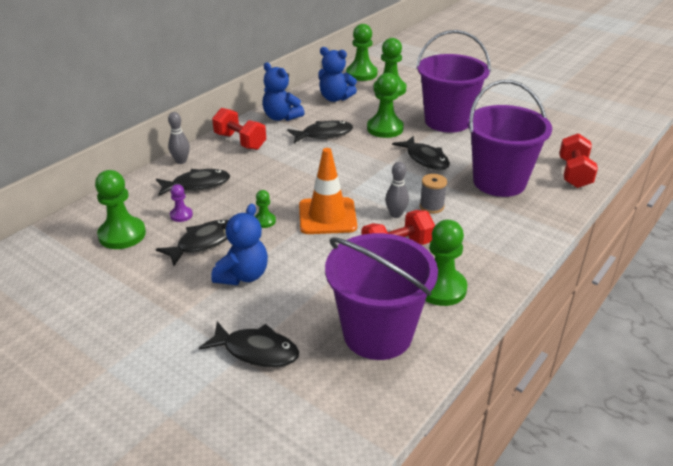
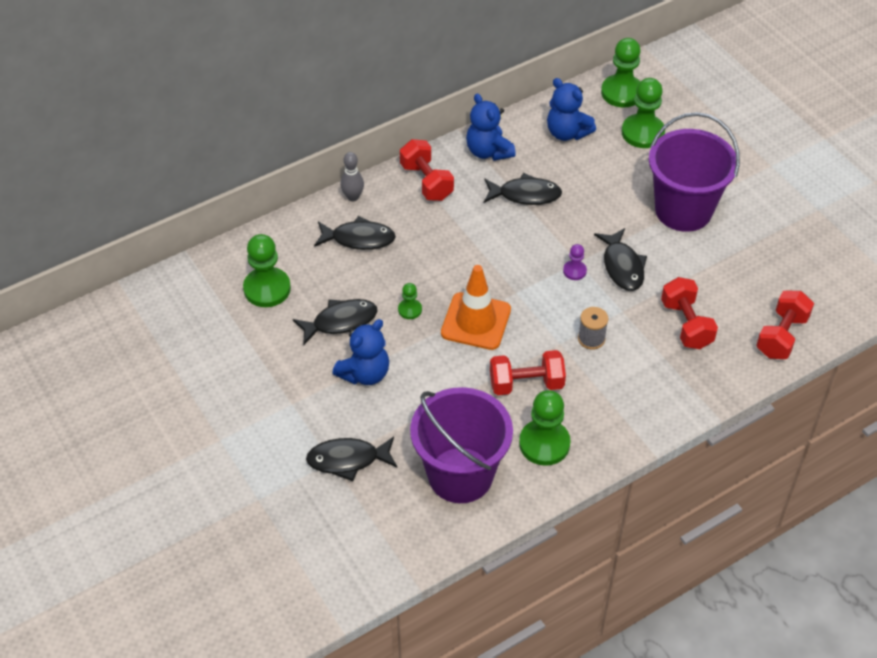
camera: 20 degrees right, 15 degrees up
(181, 215) = (330, 278): purple pawn -> purple pawn (574, 271)
(256, 351) = (348, 460): black fish -> black fish turned 135 degrees clockwise
(385, 128) = (601, 203): green pawn -> none
(396, 214) = (548, 339): grey bowling pin -> none
(499, 182) = (686, 324): purple bucket -> red dumbbell

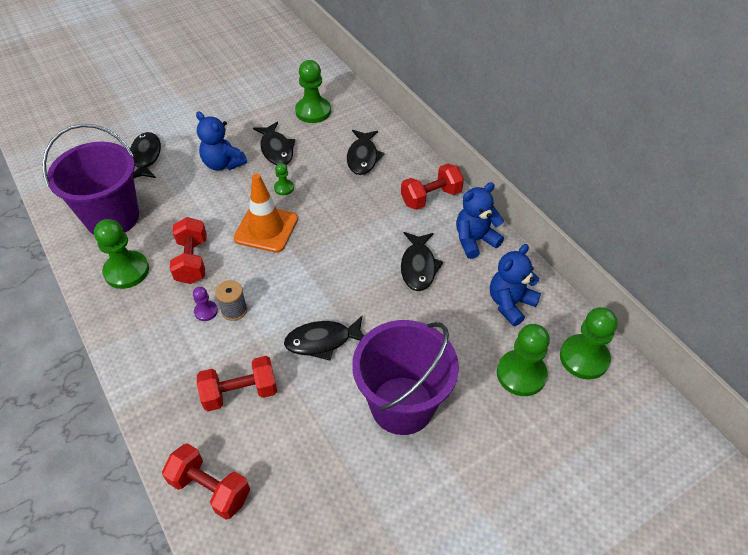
camera: 90 degrees right, 0 degrees up
(353, 197) = (410, 153): grey bowling pin -> none
(574, 271) = (319, 301): purple pawn -> purple pawn (206, 311)

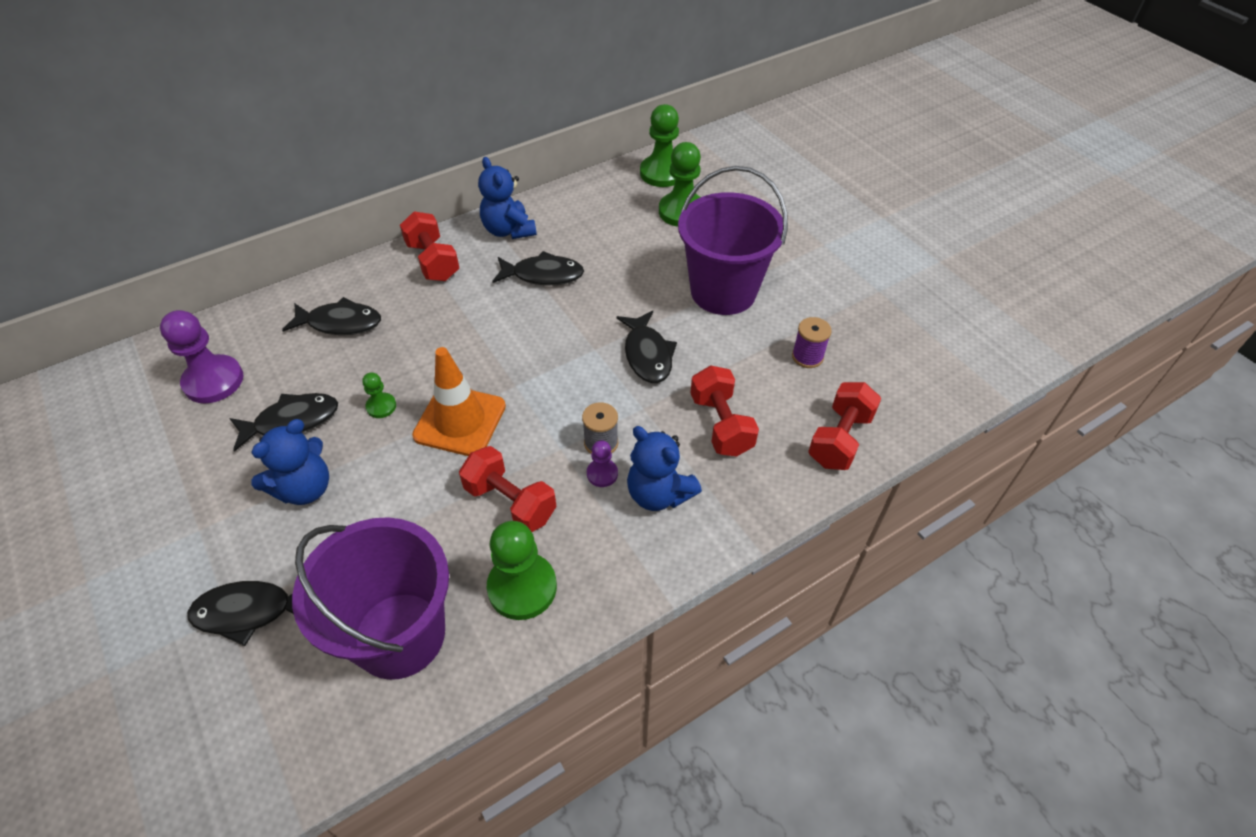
camera: 90 degrees left, 0 degrees up
(192, 261) = (510, 502): red dumbbell -> red dumbbell turned 45 degrees clockwise
(312, 473) = (807, 356): none -> purple spool
(313, 111) = (213, 381): green pawn -> purple pawn
(510, 304) = (598, 211): blue teddy bear -> blue teddy bear (659, 493)

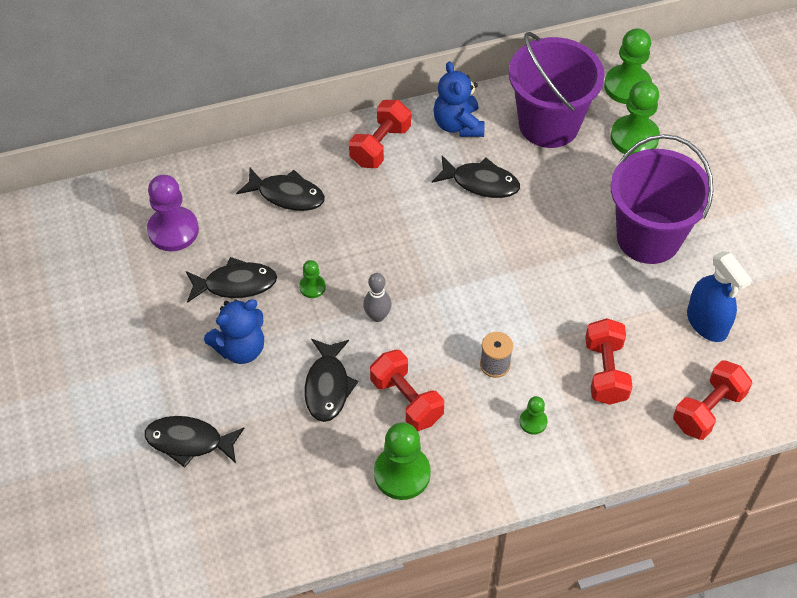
camera: 15 degrees right, 5 degrees up
(399, 635) = (300, 487): purple bucket -> purple bucket (549, 124)
(433, 261) = (380, 145): red dumbbell -> red dumbbell turned 45 degrees clockwise
(460, 421) = (377, 316): orange traffic cone -> grey bowling pin
(602, 474) = (489, 393): purple pawn -> none
(647, 354) = (558, 288): black fish -> black fish (327, 386)
(659, 493) = (533, 422): blue teddy bear -> green pawn
(807, 356) = (707, 323): purple spool -> blue spray bottle

